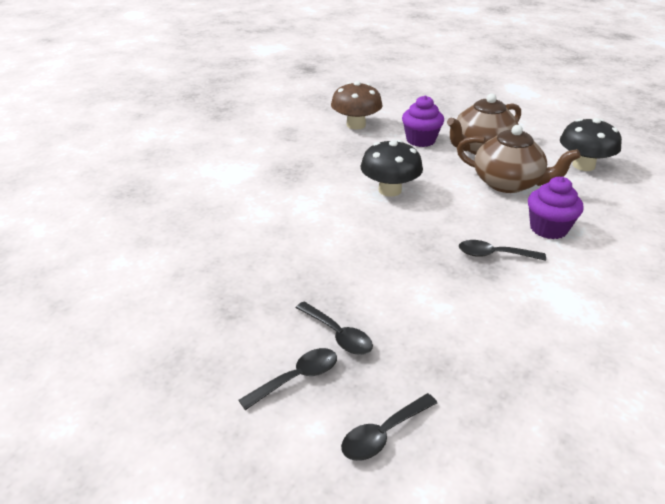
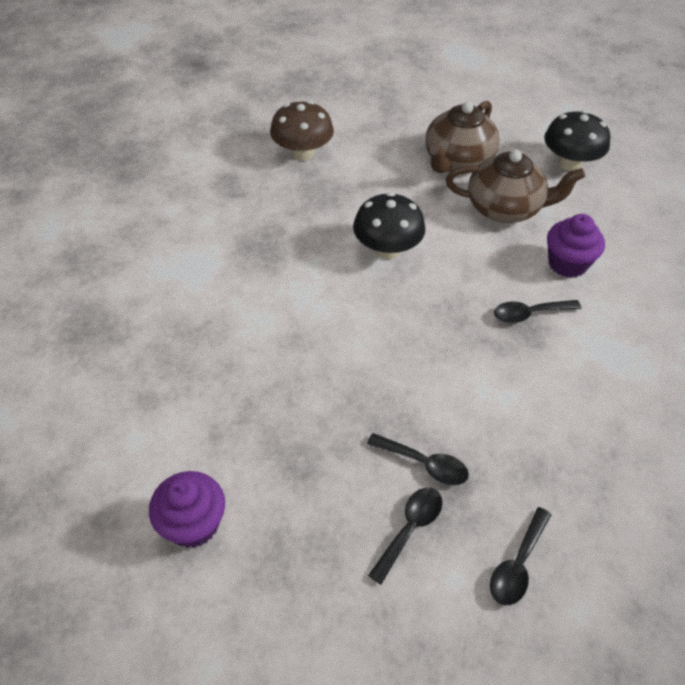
camera: 20 degrees left, 15 degrees up
(420, 140) = (387, 162): purple cupcake -> purple cupcake (193, 524)

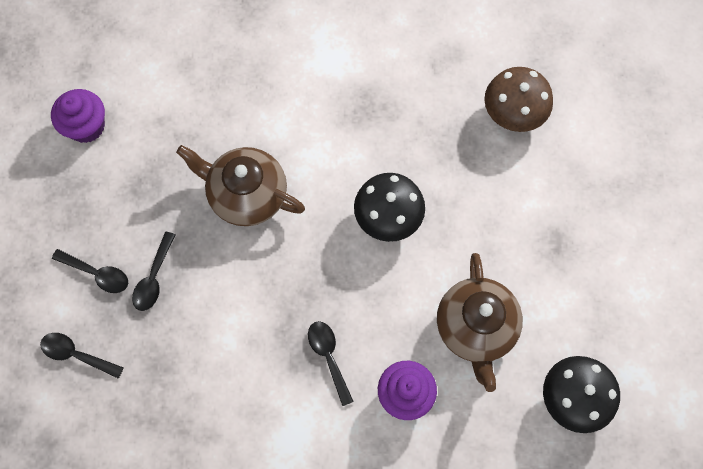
camera: 80 degrees right, 20 degrees up
(457, 161) = (543, 272): brown teapot -> brown teapot (246, 195)

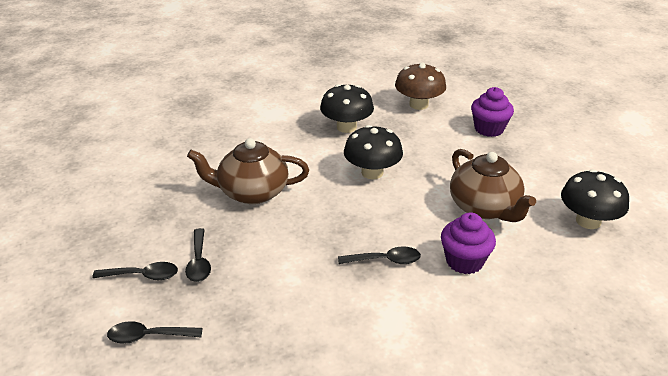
camera: 25 degrees left, 35 degrees down
(86, 126) = (89, 194): purple cupcake -> purple cupcake (489, 129)
(328, 357) = (385, 260): black spoon -> black spoon turned 135 degrees clockwise
(402, 122) = (346, 127): none -> black mushroom

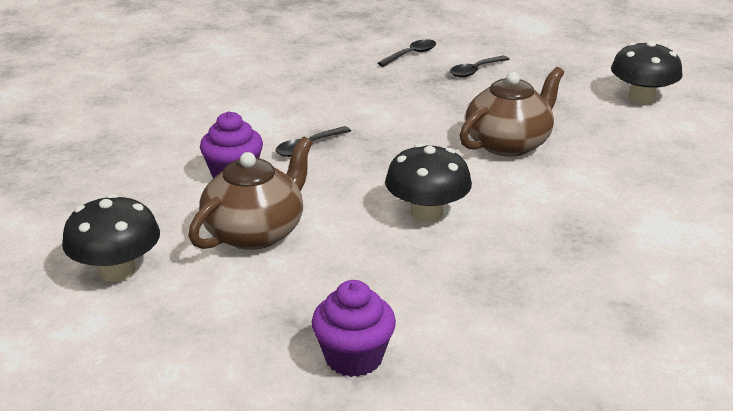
camera: 140 degrees right, 5 degrees down
(199, 262) = (453, 90): black spoon -> none
(346, 127) = (546, 255): black mushroom -> black mushroom (641, 98)
(418, 104) = (514, 350): brown mushroom -> none
(485, 208) = (255, 232): brown teapot -> brown teapot turned 105 degrees clockwise

